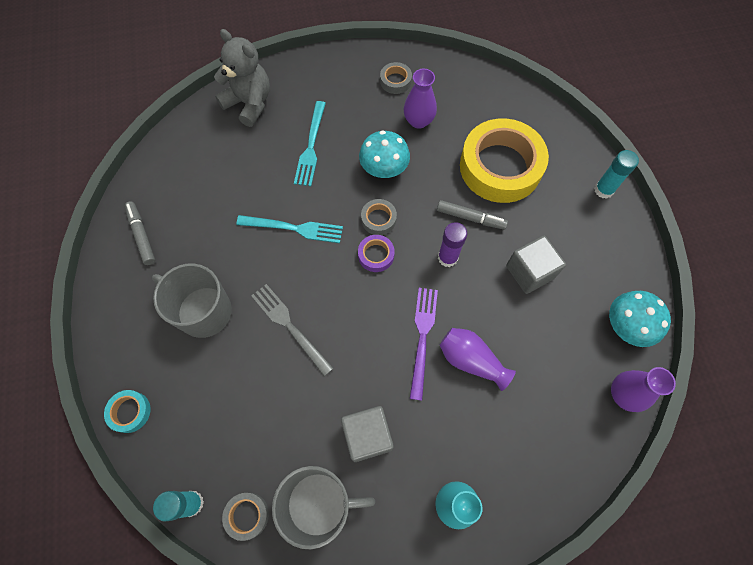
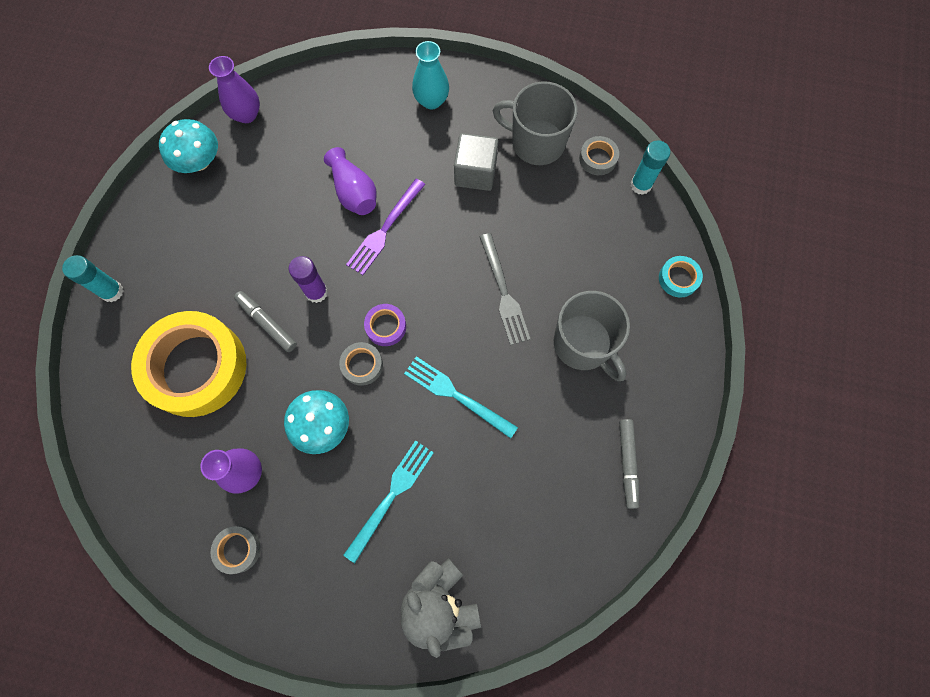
camera: 155 degrees left, 5 degrees up
(529, 272) = (248, 243): grey cube -> none

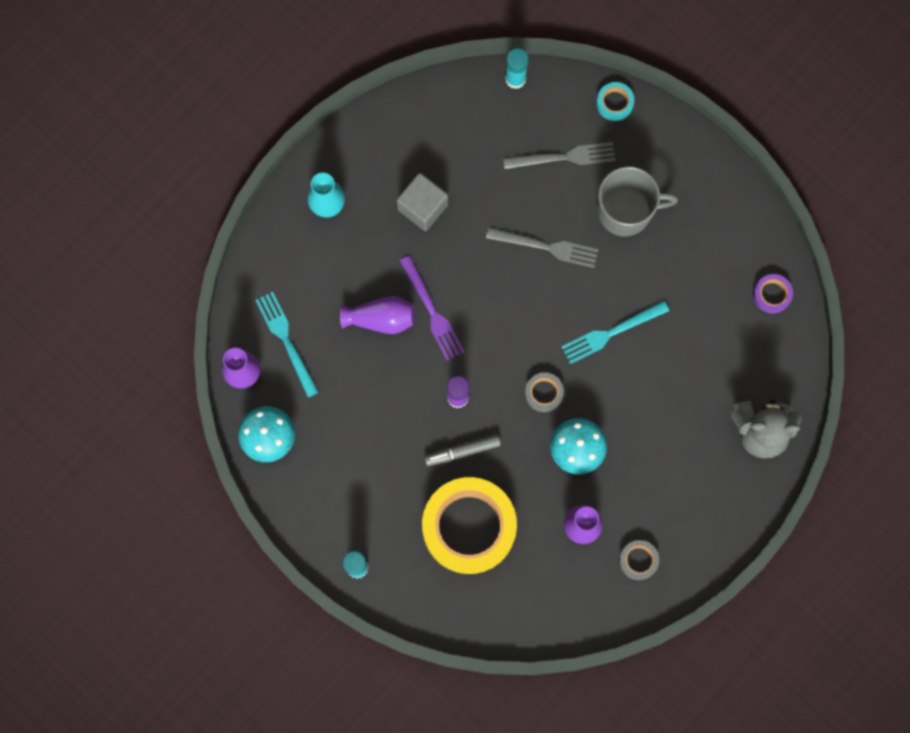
camera: 60 degrees left, 5 degrees up
(386, 326) = (521, 357): purple tape -> purple tape (772, 294)
(392, 495) = (661, 424): turquoise fork -> turquoise fork (285, 340)
(536, 143) = (424, 139): grey mug -> none
(598, 158) = (470, 98): grey tape -> none
(598, 263) = (565, 157): none -> grey fork
(627, 463) = (736, 236): grey marker -> none

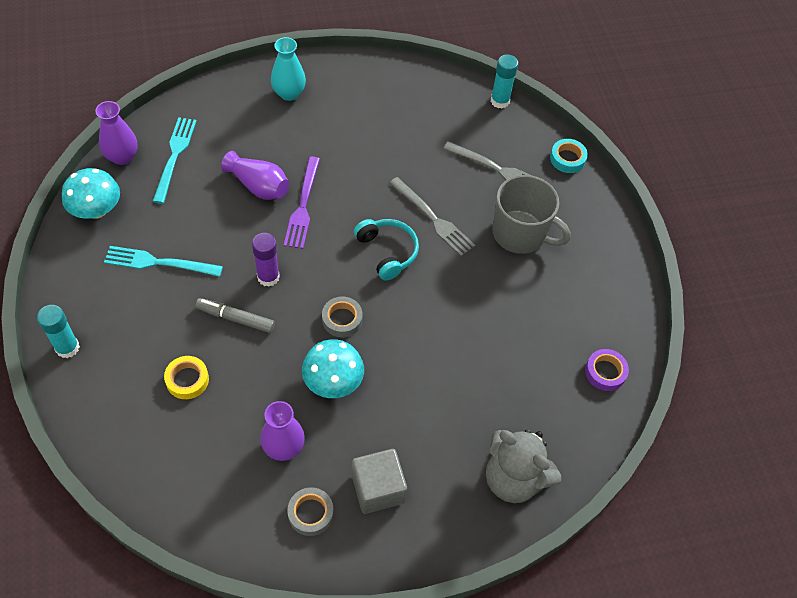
camera: 30 degrees right, 20 degrees down
(423, 207) = (358, 136): grey cube -> grey cube (378, 489)
(469, 527) = (187, 380): yellow tape -> yellow tape, size x0.41
(533, 306) = (387, 252): none -> turquoise headphones
(610, 333) = (436, 311): turquoise fork -> turquoise fork (157, 262)

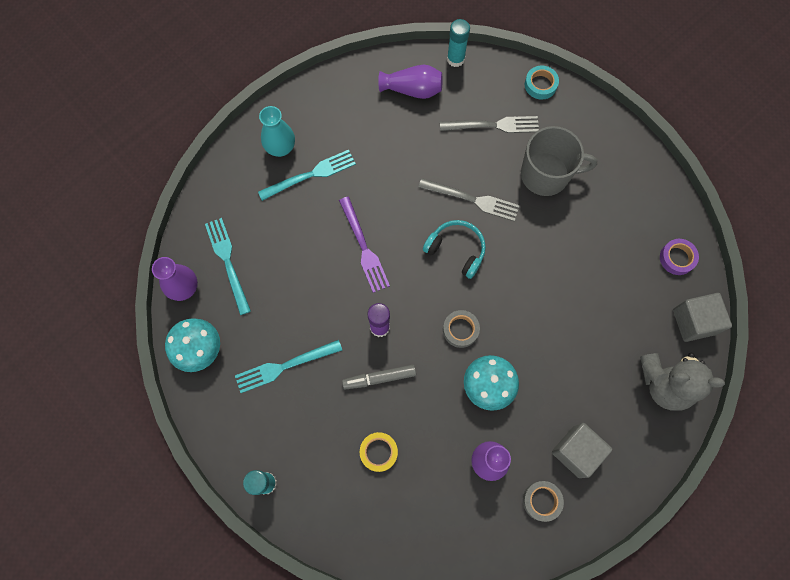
camera: 25 degrees left, 15 degrees up
(259, 186) = (316, 250): purple vase -> purple vase (412, 89)
(300, 126) = (311, 174): none -> turquoise fork
(584, 438) = (694, 321): none -> grey cube

